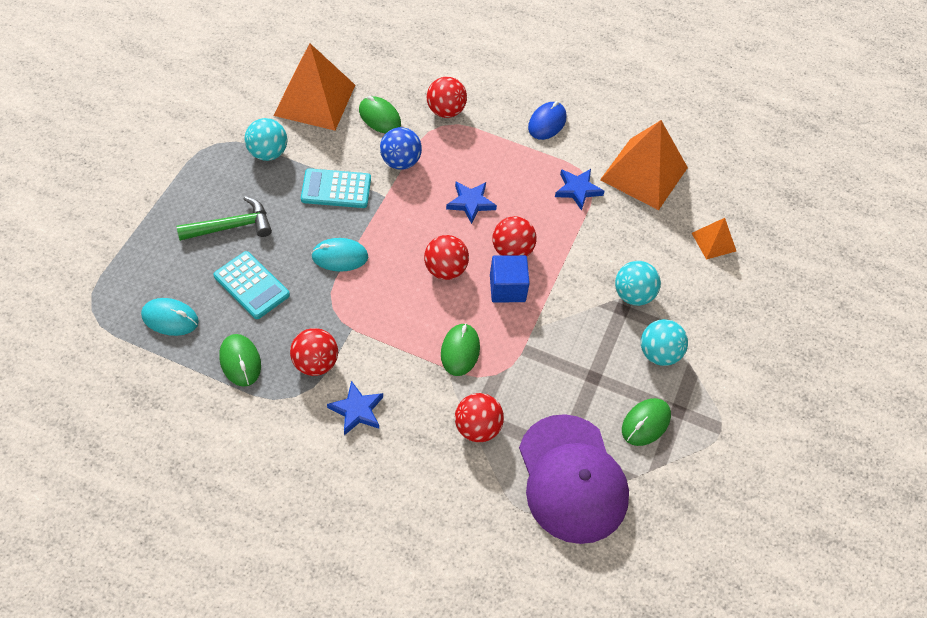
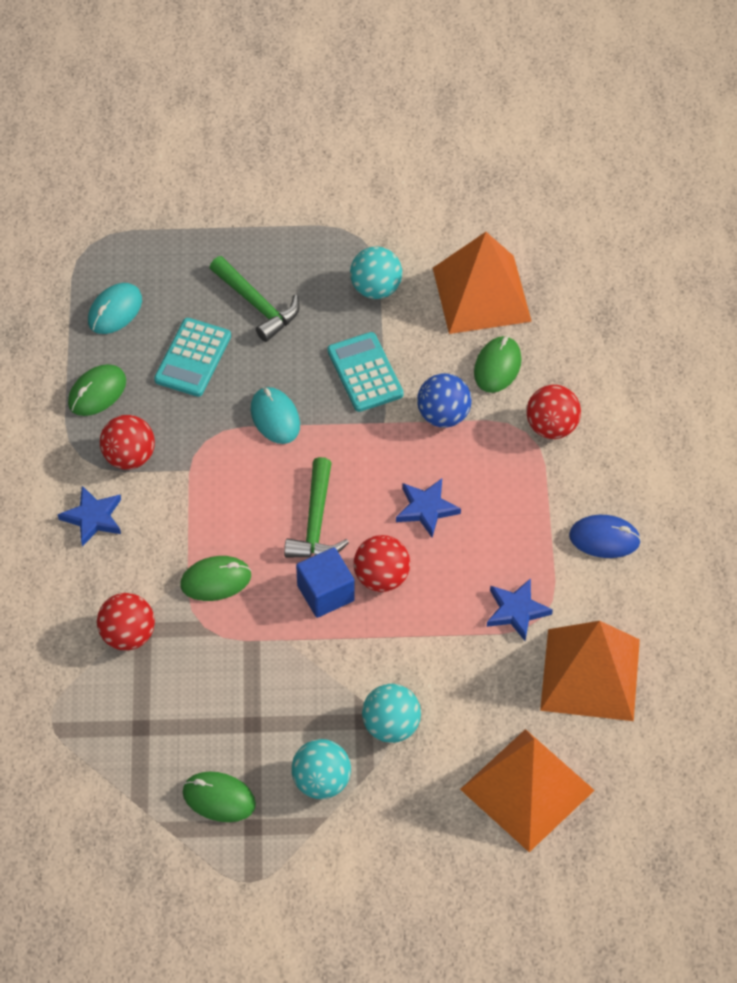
camera: 70 degrees right, 0 degrees up
(170, 318) = (115, 311): turquoise mouse -> turquoise mouse turned 45 degrees clockwise
(445, 269) = (316, 523): red ball -> green hammer
(572, 478) = (111, 748): purple cap -> none
(713, 242) = (527, 789): orange pyramid -> orange pyramid, size x2.02

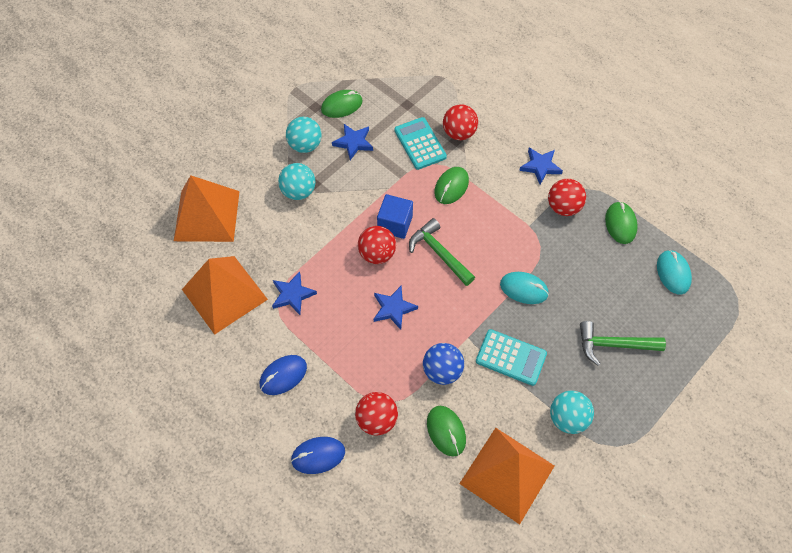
camera: 135 degrees right, 5 degrees up
(193, 358) = (603, 283): turquoise calculator -> turquoise calculator (420, 144)
(261, 733) = (353, 142): none -> blue star
(638, 442) = (318, 455): none -> blue mouse

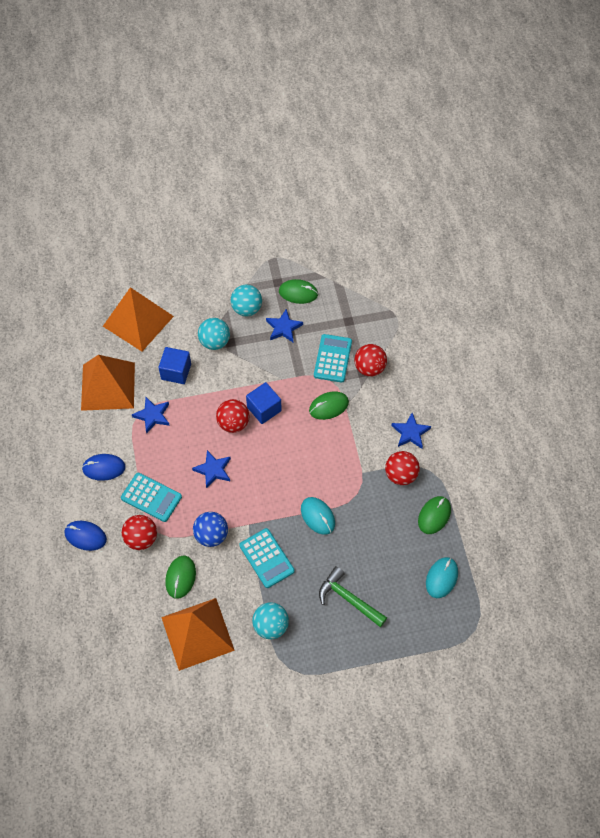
camera: 35 degrees right, 0 degrees up
(283, 240) = (176, 371): none -> blue cube
(354, 373) = (151, 497): none -> turquoise calculator
(439, 253) = (278, 450): green hammer -> none

